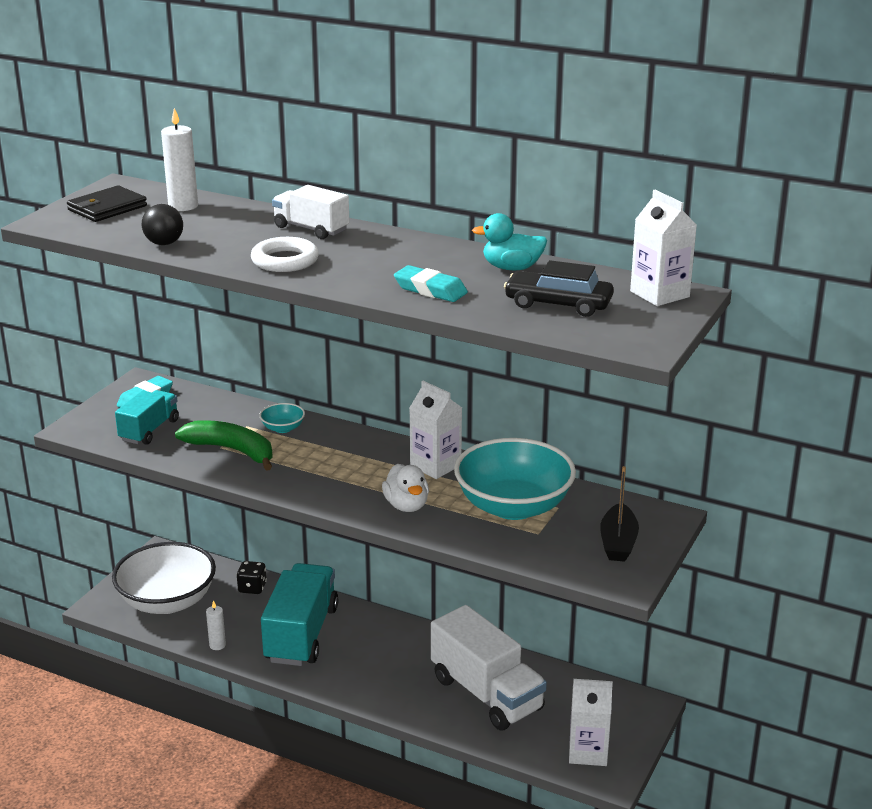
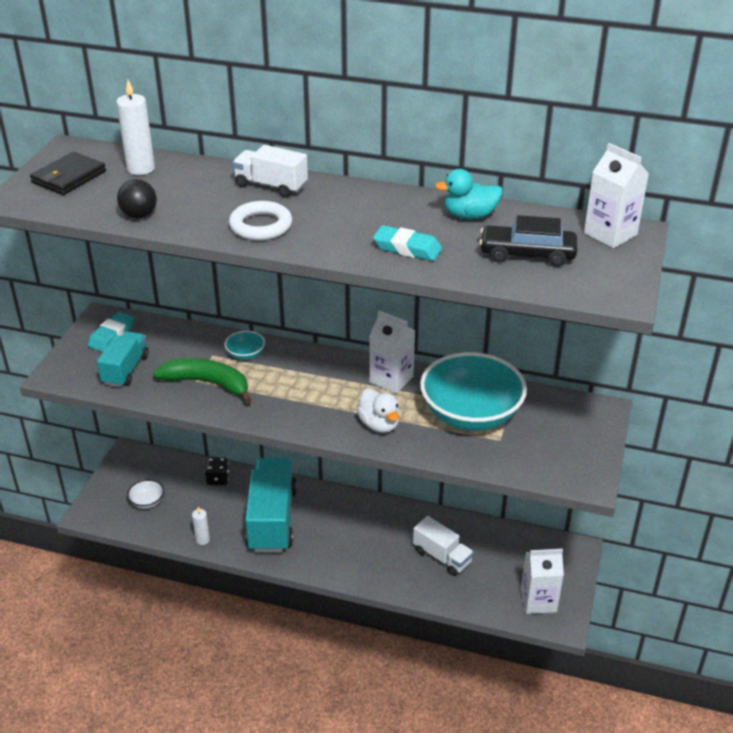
camera: 10 degrees left, 10 degrees up
(167, 601) = (147, 502): white bowl -> white bowl, size x0.41
(486, 694) = (442, 557): white truck -> white truck, size x0.57
(618, 542) = (569, 441): black boat -> none

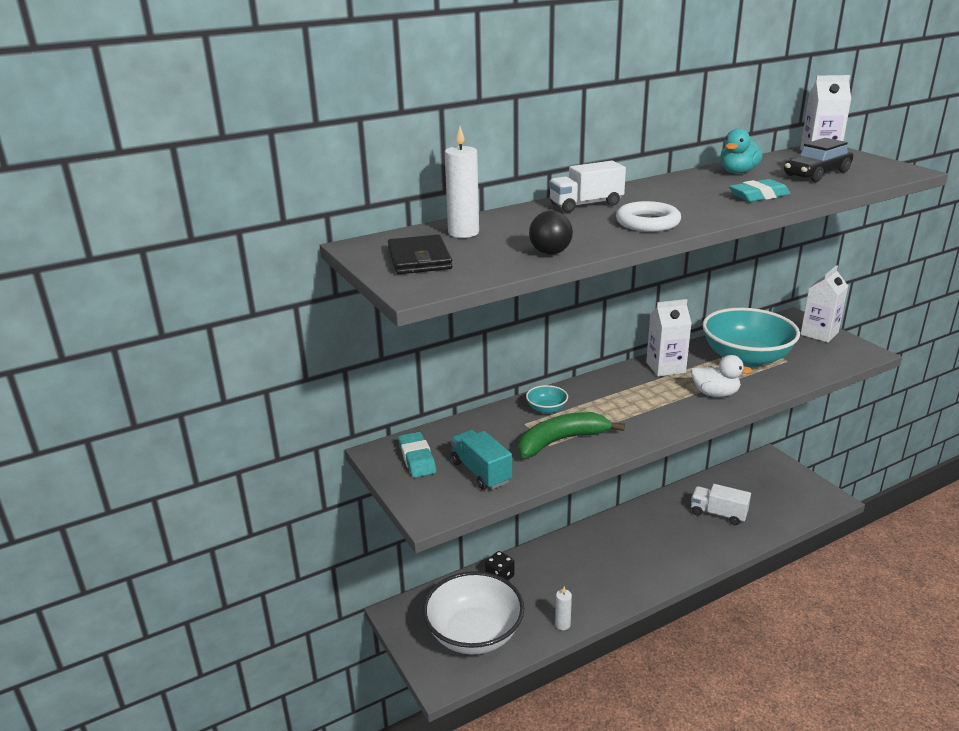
camera: 45 degrees left, 10 degrees down
(147, 502) = (474, 634): white bowl -> white bowl, size x2.42
(272, 519) = (584, 573): turquoise truck -> none
(442, 557) = (718, 514): white truck -> white truck turned 150 degrees counterclockwise
(538, 601) = (803, 497): white carton -> white carton (819, 333)

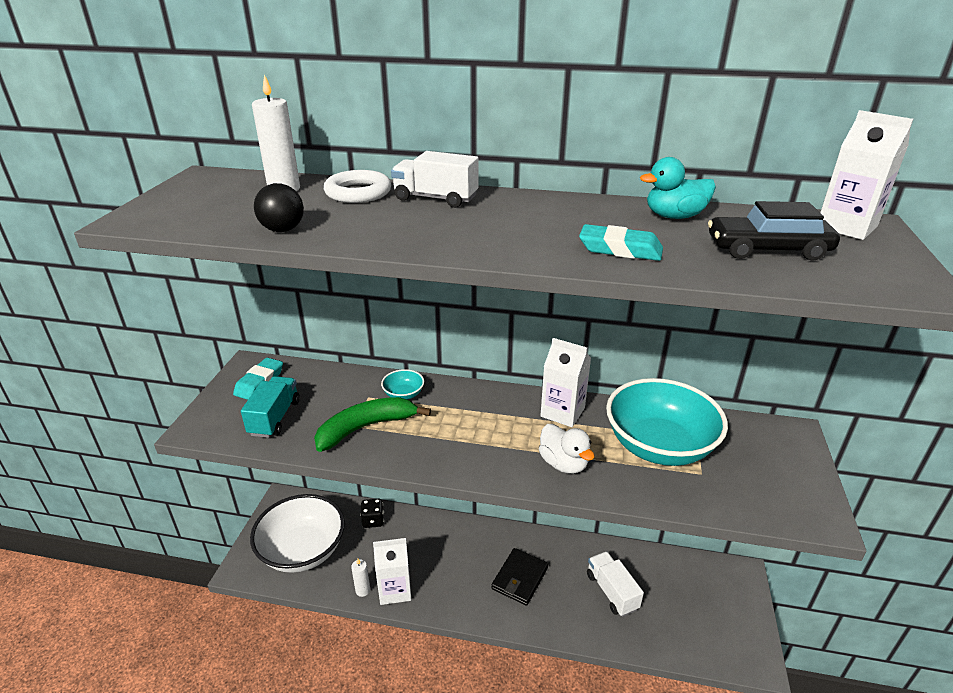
camera: 40 degrees right, 5 degrees up
(419, 259) = (199, 198): black wallet -> black wallet (519, 578)
(561, 441) = (366, 428): green banana -> green banana turned 45 degrees counterclockwise
(647, 222) = (433, 234): white ring -> white ring (358, 192)
(819, 333) = (795, 464): white carton -> white carton (395, 589)

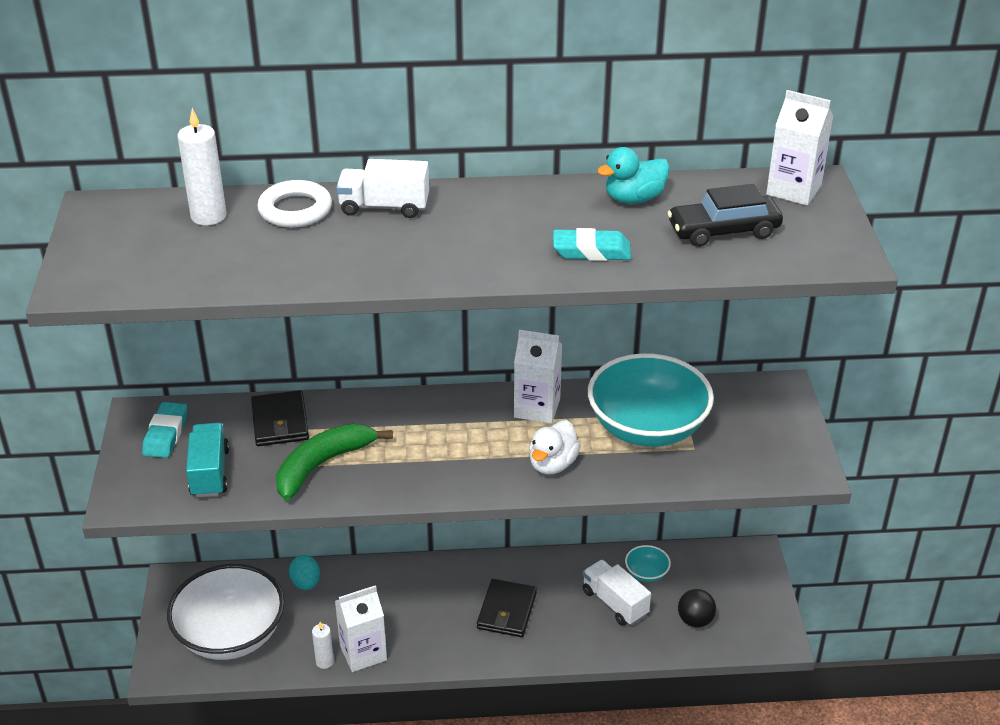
camera: 15 degrees left, 5 degrees up
(283, 230) = (250, 276): black ball -> black ball (695, 620)
(349, 387) = (280, 422): none -> black wallet
(373, 520) = (306, 583): black dice -> turquoise egg
(403, 394) = (349, 419): turquoise bowl -> turquoise bowl (646, 573)
(563, 464) = (552, 464): white duck -> white duck turned 75 degrees clockwise

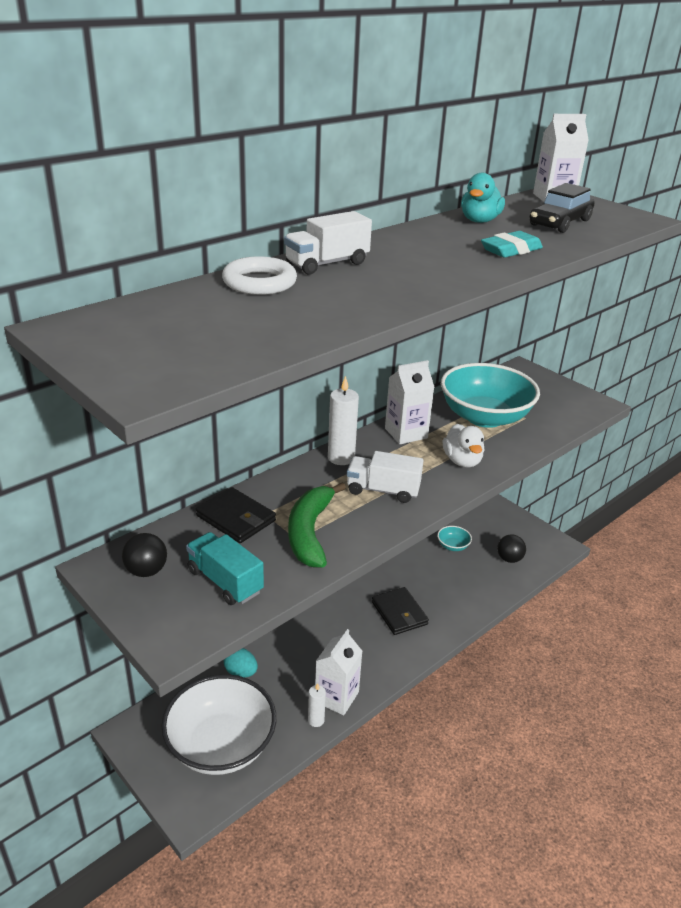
camera: 40 degrees left, 5 degrees down
(166, 434) = (146, 571): turquoise eraser -> black ball
(208, 216) = (190, 305): white candle -> white candle (341, 458)
(615, 603) = (456, 573): white truck -> white truck (383, 490)

